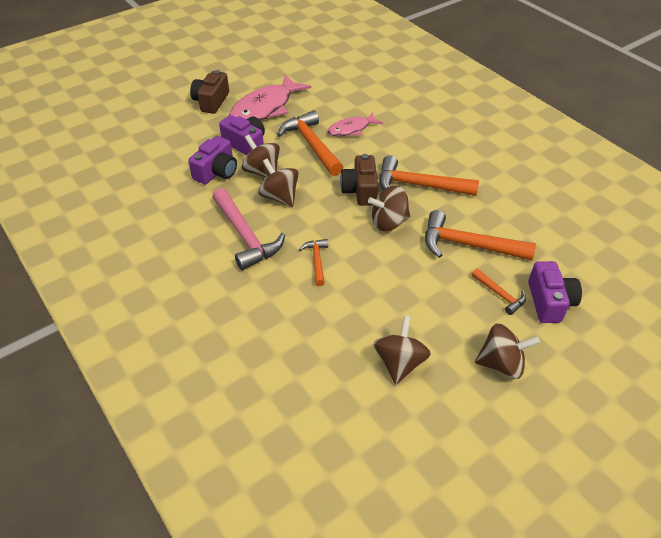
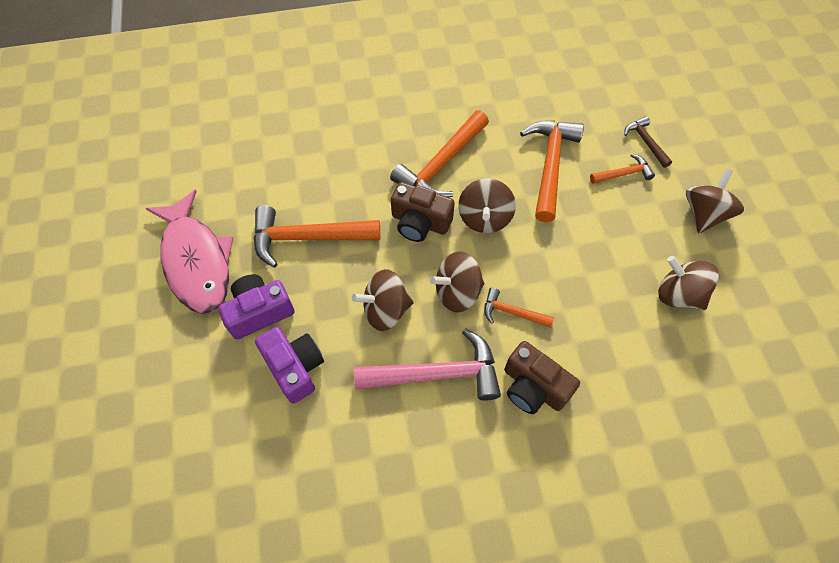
camera: 65 degrees left, 15 degrees up
(211, 101) = (131, 323): brown camera -> brown camera (533, 387)
(262, 171) = (327, 312): brown spinning top -> brown spinning top (457, 292)
(351, 129) = (305, 184): pink fish -> none
(468, 245) = (549, 166): orange hammer -> orange hammer turned 150 degrees clockwise
(549, 302) = (645, 142): purple camera -> brown hammer

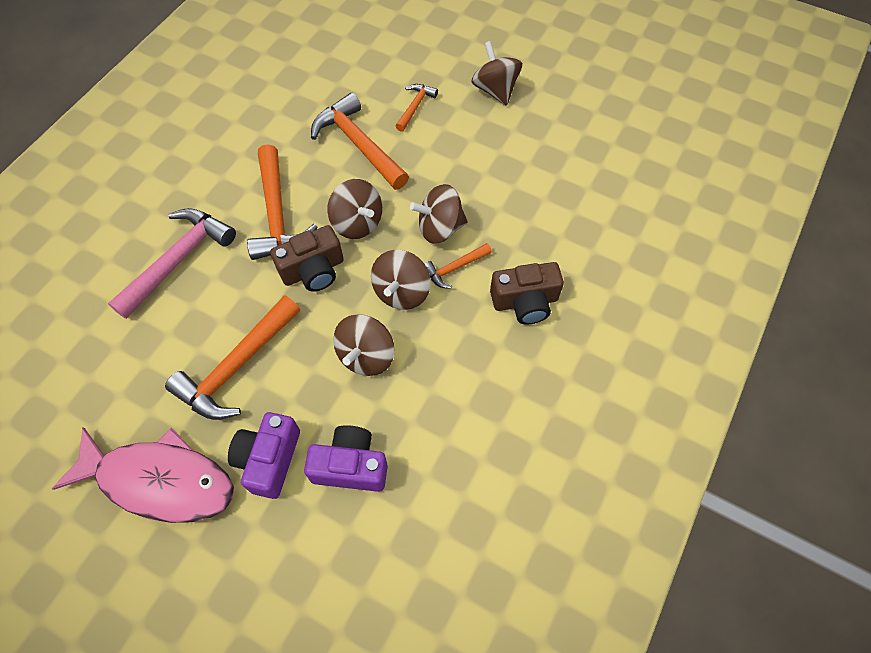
camera: 50 degrees left, 0 degrees up
(436, 374) = (455, 360): pink hammer -> pink hammer (178, 260)
(645, 142) = (404, 72): brown hammer -> none
(678, 295) = (539, 156): brown spinning top -> brown spinning top (440, 228)

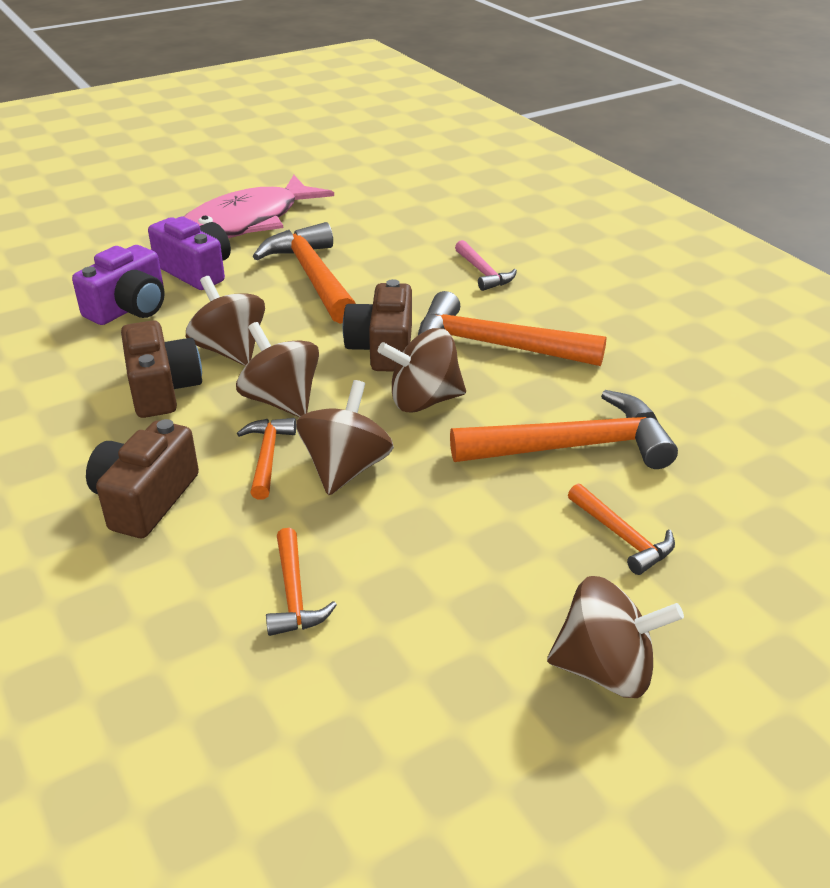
camera: 120 degrees right, 25 degrees down
(178, 260) = (483, 273): pink hammer -> pink hammer, size x0.52
(431, 365) = (163, 389): none -> brown camera
(534, 202) = (294, 594): none -> orange hammer

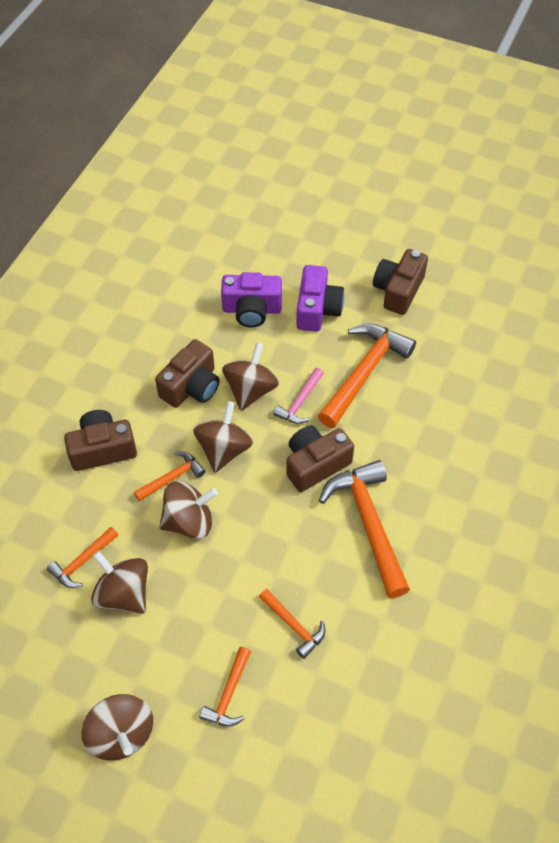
camera: 55 degrees right, 20 degrees up
(247, 223) = (398, 290): pink fish -> brown camera
(424, 400) = (279, 520): brown spinning top -> brown spinning top (124, 593)
(483, 273) = (455, 464): pink hammer -> pink hammer (300, 402)
(572, 446) = (294, 625): orange hammer -> orange hammer, size x0.52

